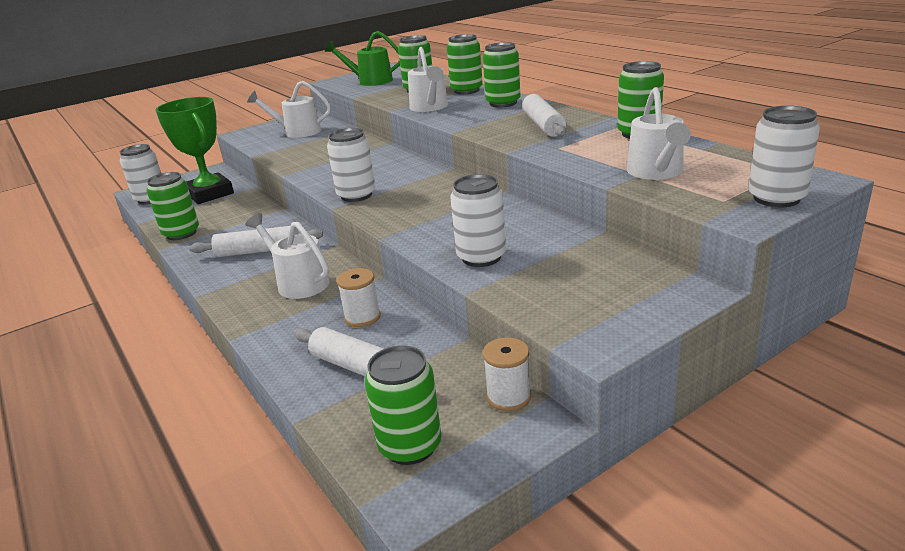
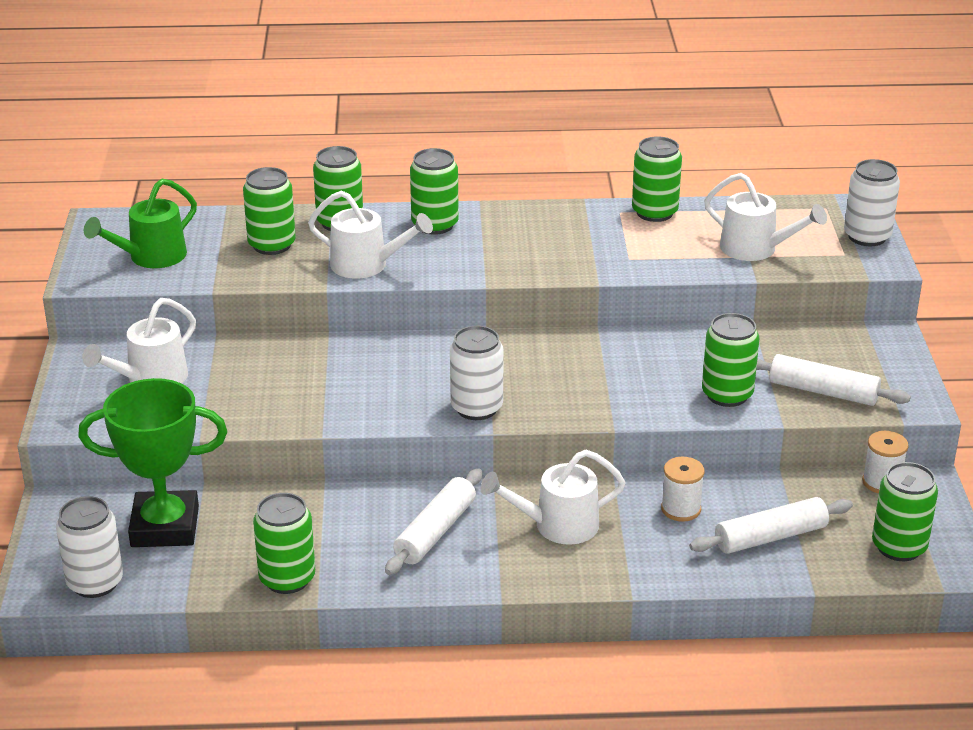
camera: 60 degrees left, 5 degrees up
(481, 257) = (727, 395): white can -> green can
(543, 125) = (550, 238): white rolling pin -> white rolling pin (823, 392)

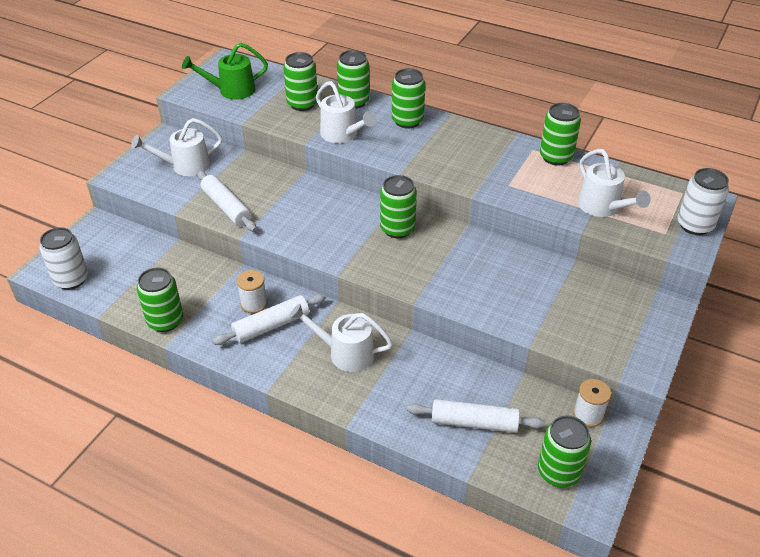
camera: 30 degrees right, 10 degrees up
(165, 527) = (135, 259): green trophy -> none
(476, 408) = (343, 253): white can -> none
(681, 509) = (432, 375): white spool -> white spool (254, 304)
(727, 395) = (510, 307): green can -> green can (397, 229)
(823, 392) = (580, 331): white rolling pin -> white rolling pin (226, 207)

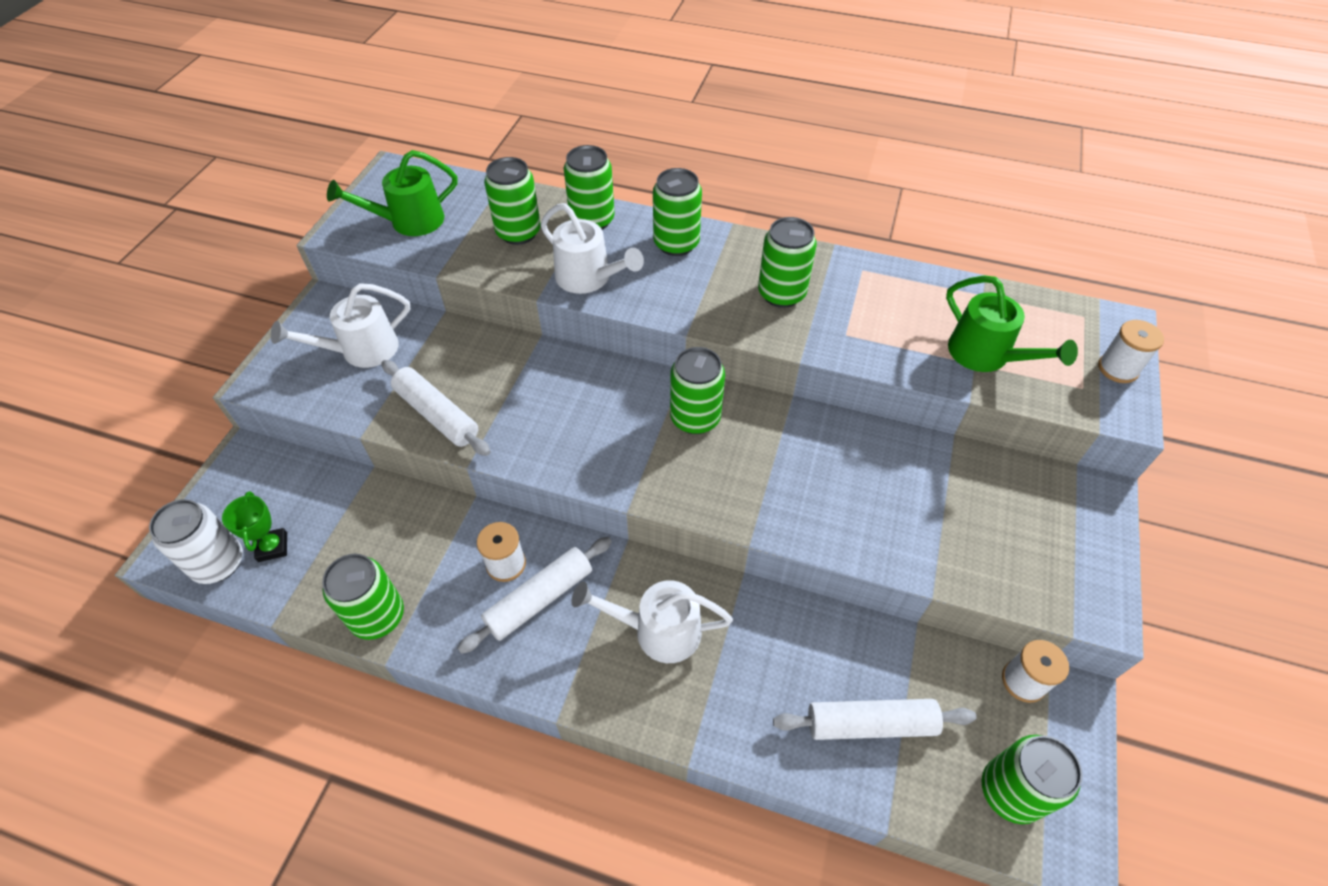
camera: 10 degrees left, 10 degrees up
(106, 275) = (272, 547): none -> green trophy
(556, 157) = (897, 279): green can -> green can (781, 294)
(603, 208) = (986, 356): white watering can -> green watering can
(695, 225) = (1117, 369): white can -> white spool

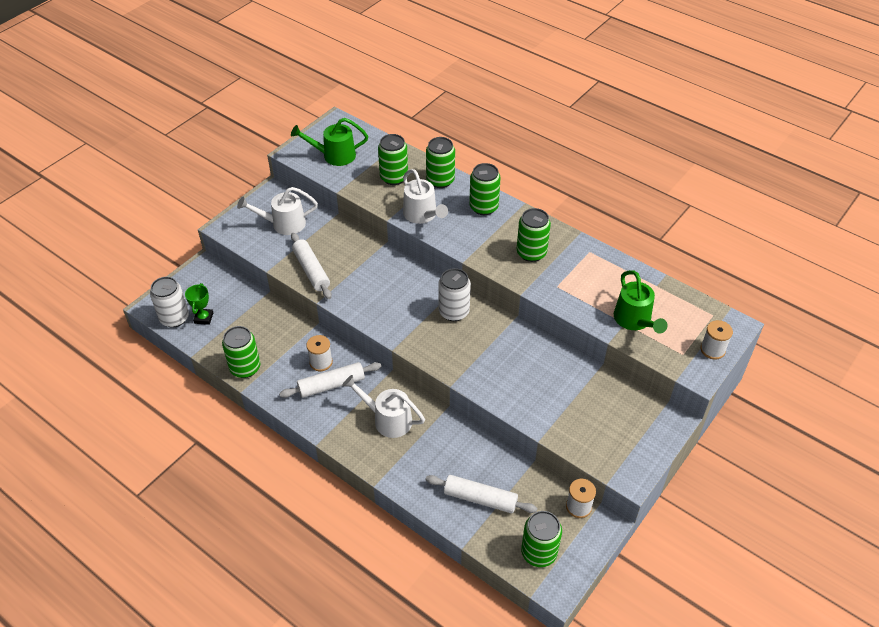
camera: 20 degrees right, 5 degrees down
(695, 418) = (454, 312): green can -> white can

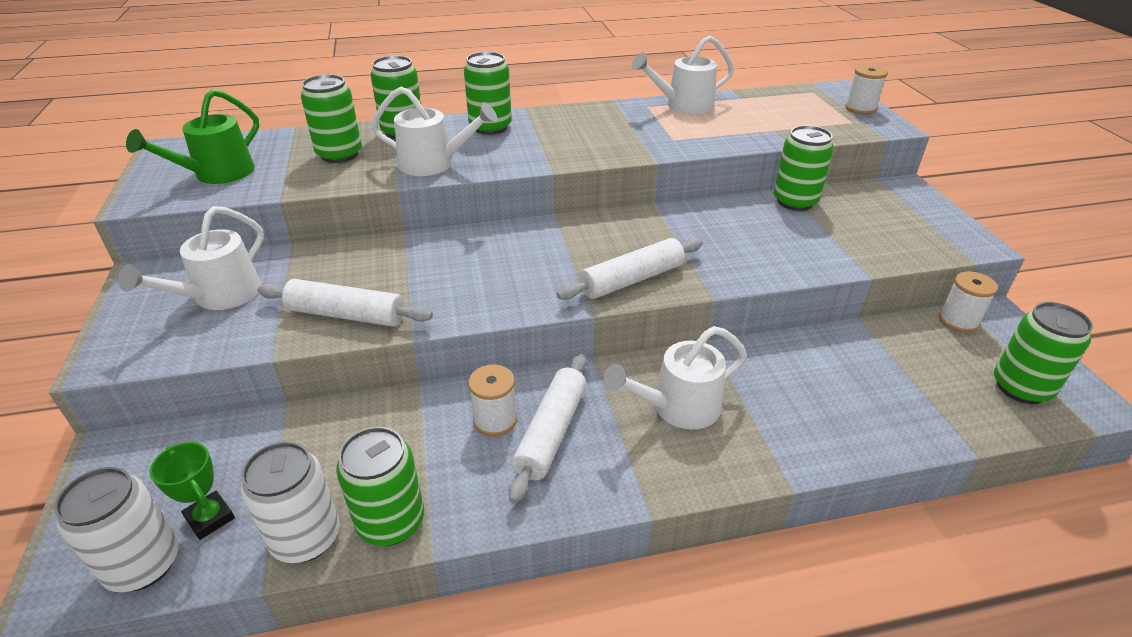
camera: 50 degrees left, 10 degrees down
(454, 312) = (592, 239): white can -> white can (306, 538)
(480, 498) = (894, 392): white rolling pin -> white rolling pin (631, 279)
(531, 253) = (603, 132): green can -> green can (795, 201)
(609, 266) = (683, 106): none -> white watering can
(635, 321) = (778, 124): green watering can -> none

